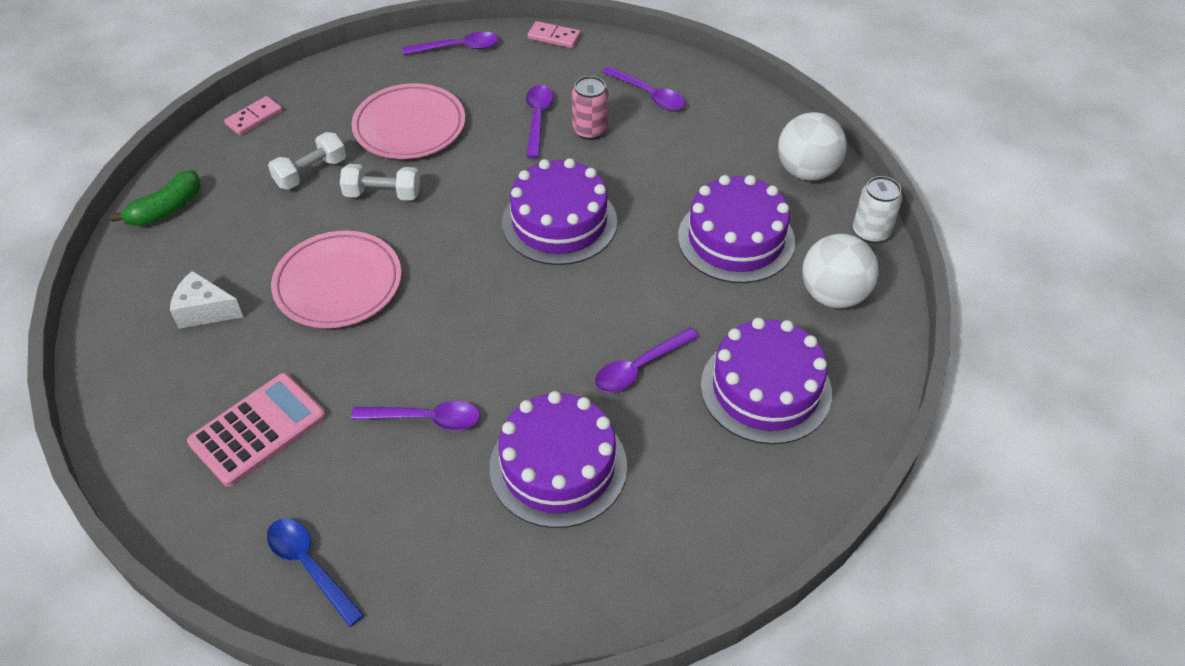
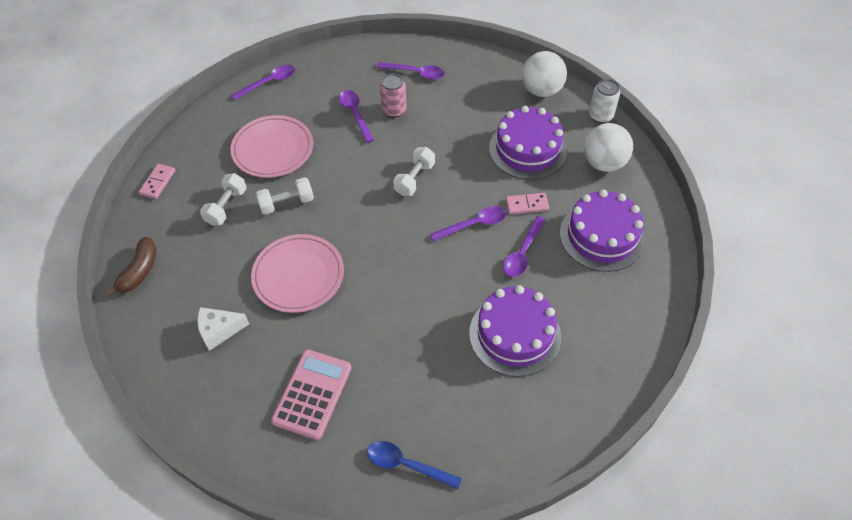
camera: 25 degrees left, 5 degrees up
(166, 209) = (139, 271): green banana -> brown banana
(426, 419) = (416, 340): purple spoon -> purple spoon (474, 224)
(554, 37) = (329, 53): pink domino -> pink domino (527, 205)
(559, 222) = (414, 179): purple cake -> white dumbbell

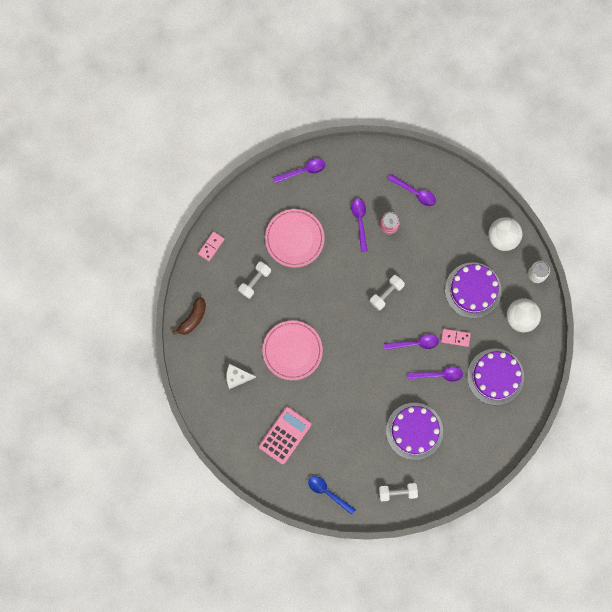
camera: 15 degrees right, 25 degrees up
(286, 203) = (295, 290): white dumbbell -> white dumbbell (397, 492)
(522, 253) = (439, 374): purple spoon -> purple spoon turned 135 degrees counterclockwise

